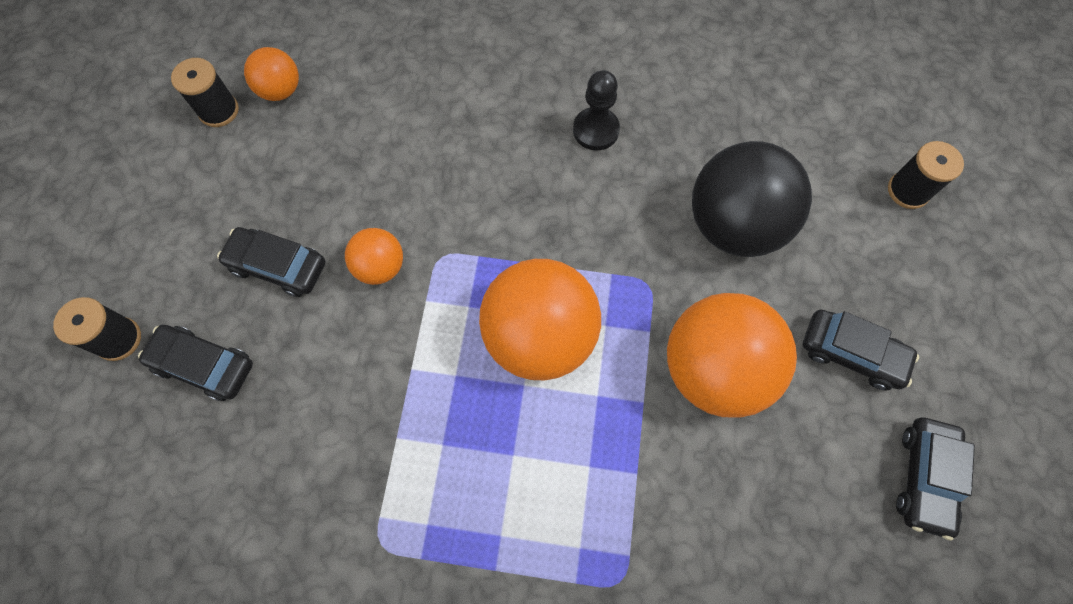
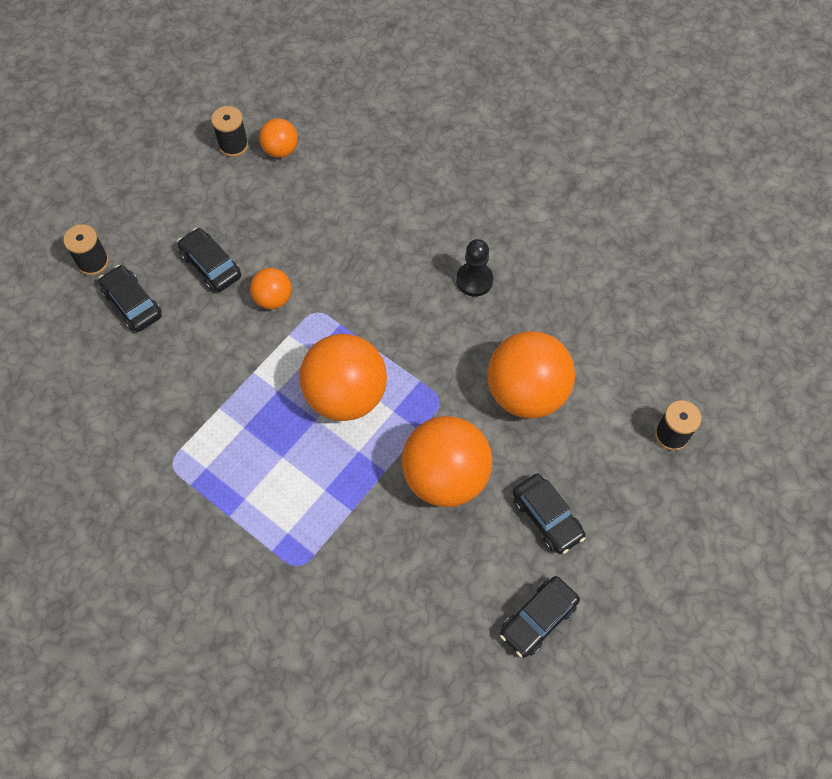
camera: 30 degrees right, 5 degrees down
(734, 225) = (526, 392): black ball -> orange ball

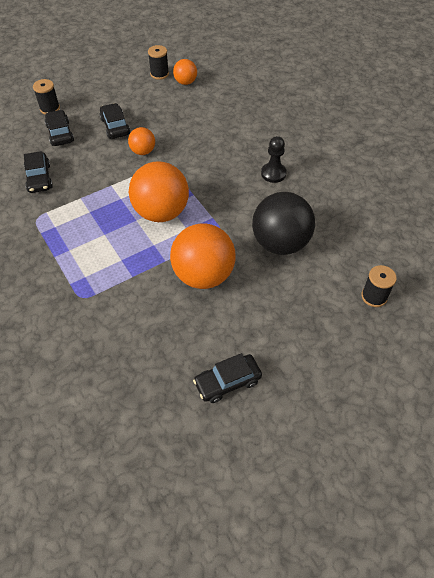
camera: 20 degrees right, 10 degrees down
(526, 392) = (280, 243): orange ball -> black ball
(547, 517) = (262, 320): black car -> black car (39, 178)

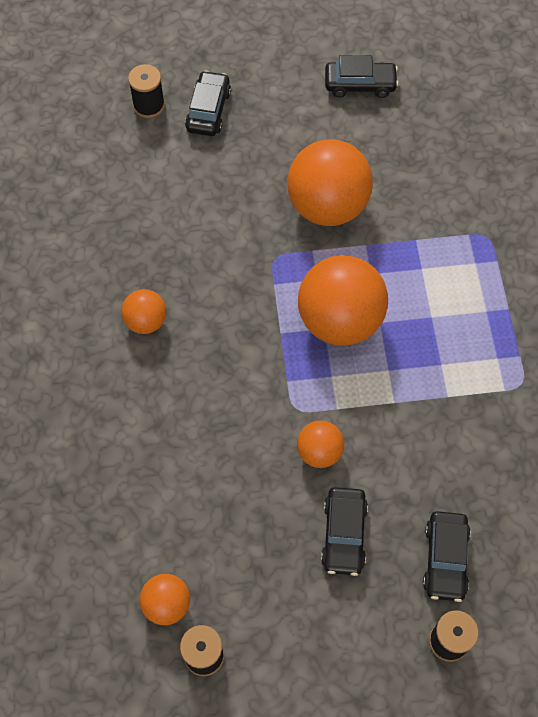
camera: 155 degrees left, 10 degrees up
(39, 178) = (502, 463): black car -> black car (208, 110)
(273, 173) = (146, 321): black pawn -> orange ball
(280, 243) = (209, 210): black ball -> none

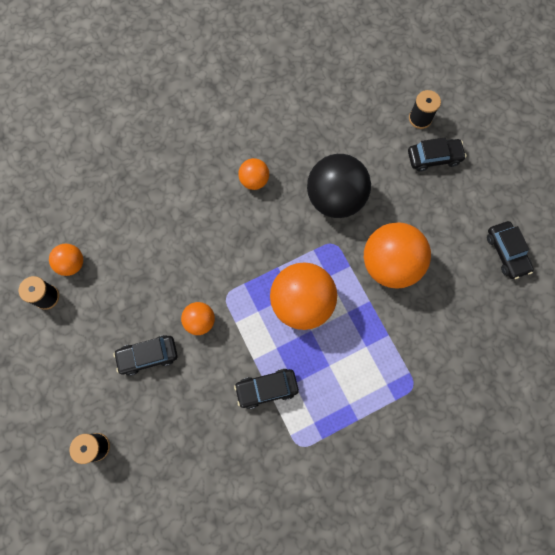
camera: 70 degrees right, 10 degrees up
(215, 235) = (335, 198): none -> black ball
(445, 559) = (151, 428): black car -> black car (266, 389)

